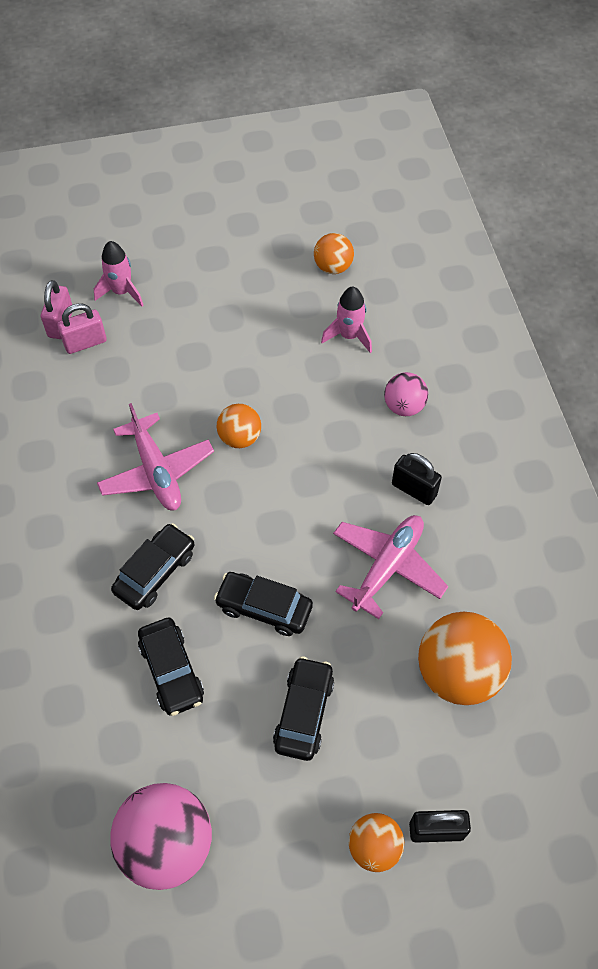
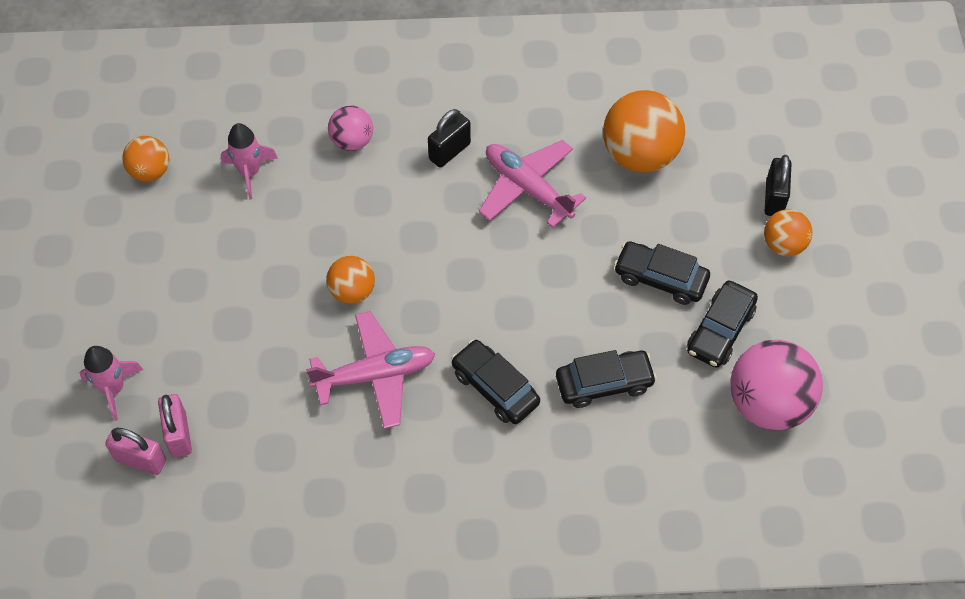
camera: 80 degrees left, 0 degrees up
(264, 608) = (552, 296): black car -> black car (720, 330)

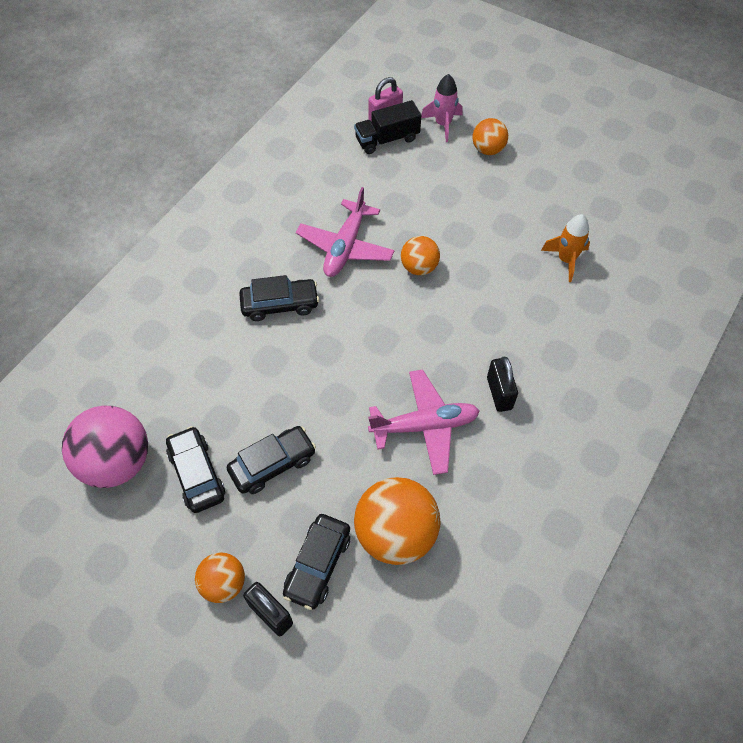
camera: 125 degrees right, 0 degrees up
(150, 171) = (605, 207): orange ball -> orange ball (488, 149)
(179, 434) = (387, 139): pink padlock -> black truck
(250, 172) = (566, 260): pink rocket -> orange rocket
(352, 141) = (554, 335): pink ball -> none
(604, 383) = (226, 369): black car -> black car (318, 564)

